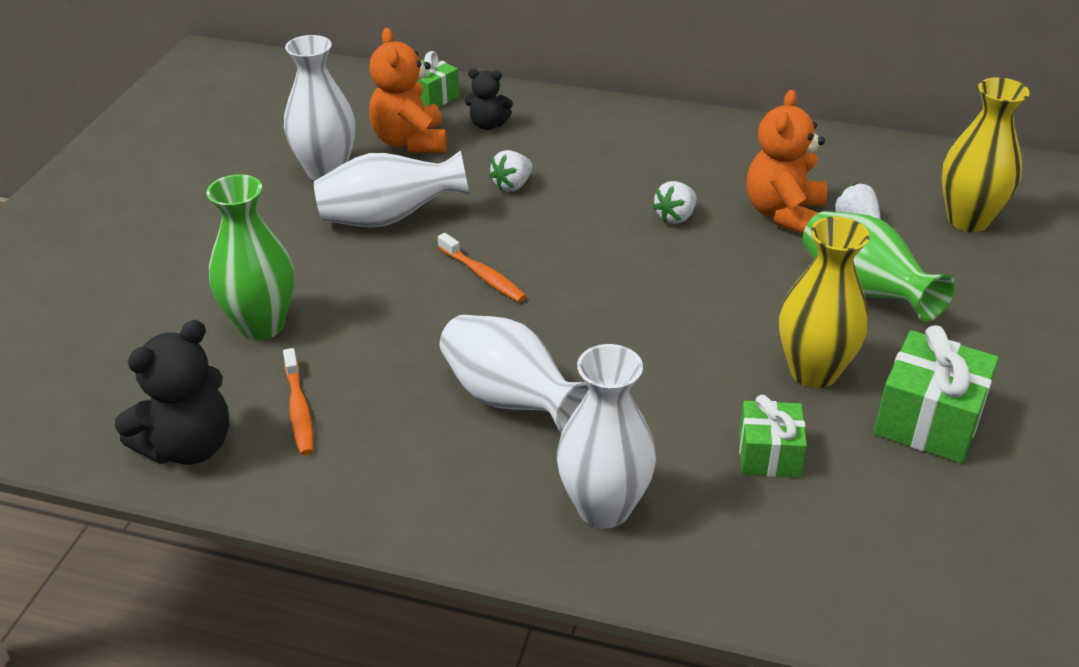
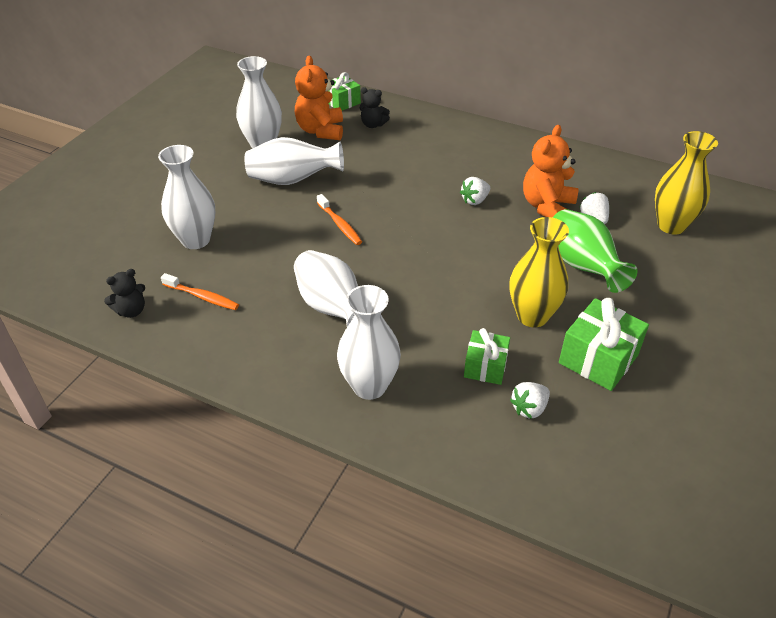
camera: 10 degrees right, 5 degrees up
(189, 446) = (131, 310): black teddy bear -> black teddy bear, size x0.58
(262, 325) = (195, 240): green vase -> white vase
(299, 410) = (202, 297): orange toothbrush -> orange toothbrush turned 60 degrees counterclockwise
(512, 185) = (376, 167): white strawberry -> white strawberry (529, 408)

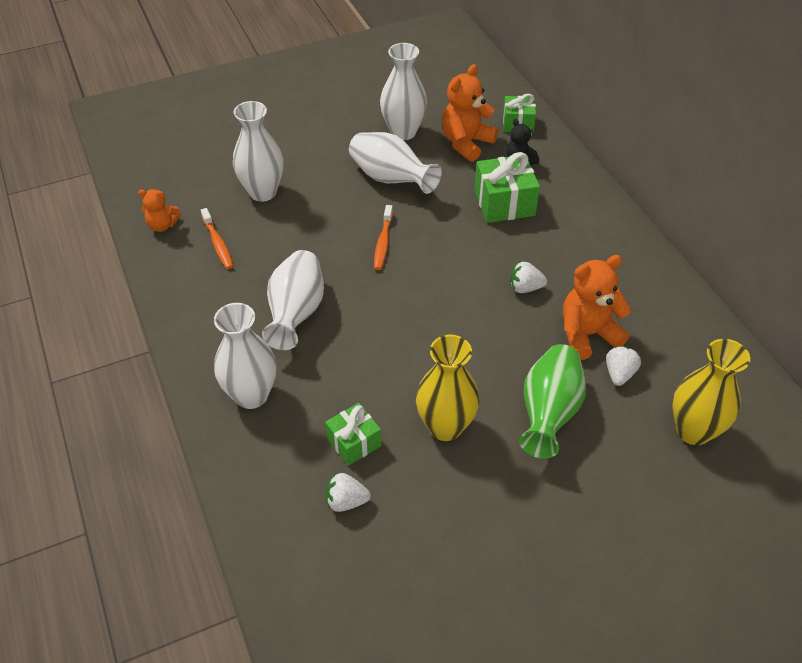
camera: 40 degrees right, 5 degrees up
(131, 310) = (162, 225): black teddy bear -> orange teddy bear
(598, 359) = (455, 504): green gift -> green gift (504, 203)

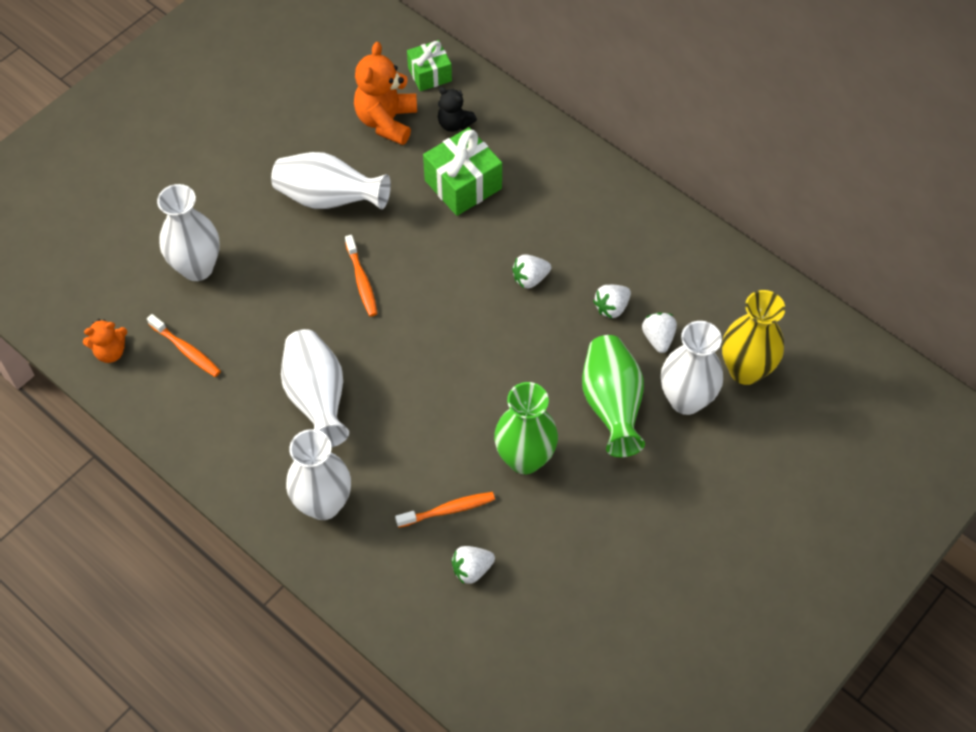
camera: 25 degrees left, 10 degrees up
(354, 442) = (448, 510): green gift -> orange toothbrush
(403, 132) = (310, 131): white vase -> white vase (686, 400)
(445, 426) = (525, 458): yellow vase -> green vase
(587, 334) = (611, 307): orange teddy bear -> white strawberry

